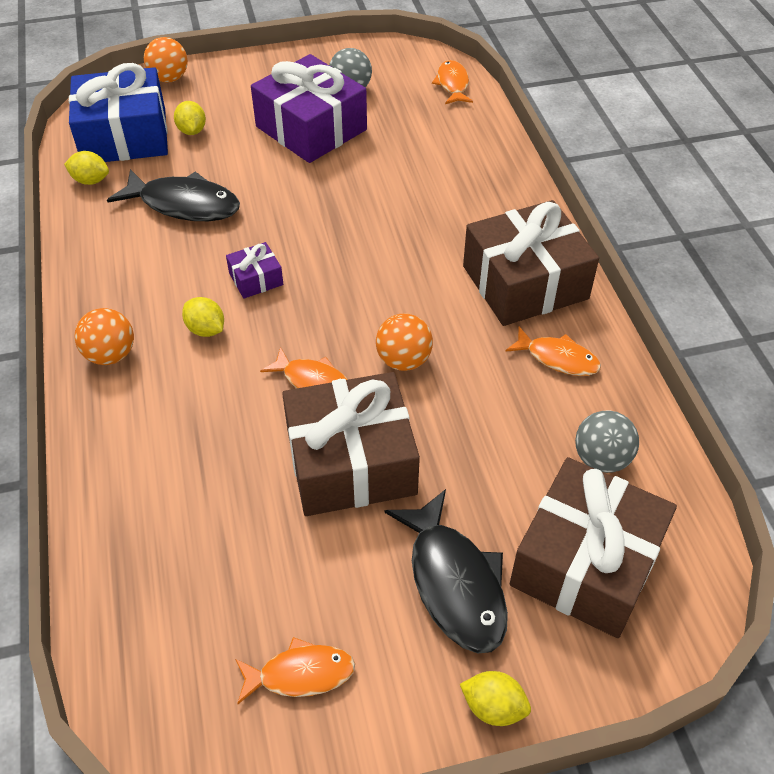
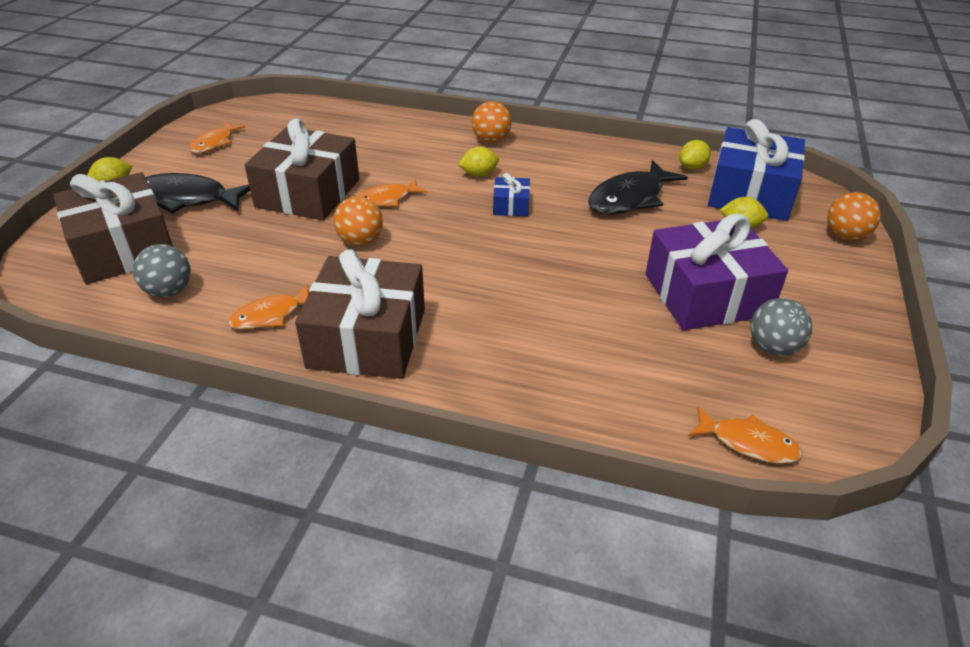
camera: 120 degrees right, 10 degrees down
(256, 279) = (511, 206): purple gift -> blue gift

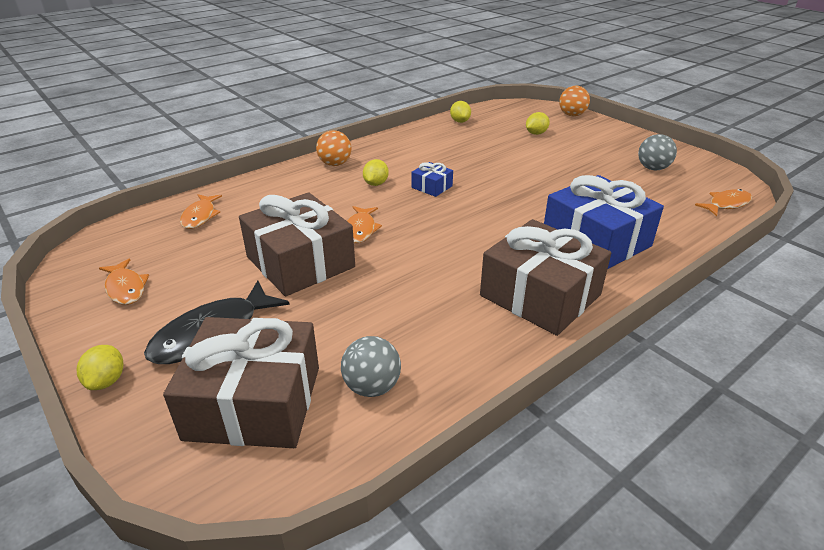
camera: 55 degrees left, 5 degrees down
(271, 315) = (469, 334): orange fish -> orange fish (200, 216)
(360, 241) = (406, 259): orange ball -> none
(630, 198) = (471, 149): black fish -> none
(707, 295) = (592, 166): purple gift -> none
(750, 193) = (506, 119): blue gift -> blue gift (596, 240)

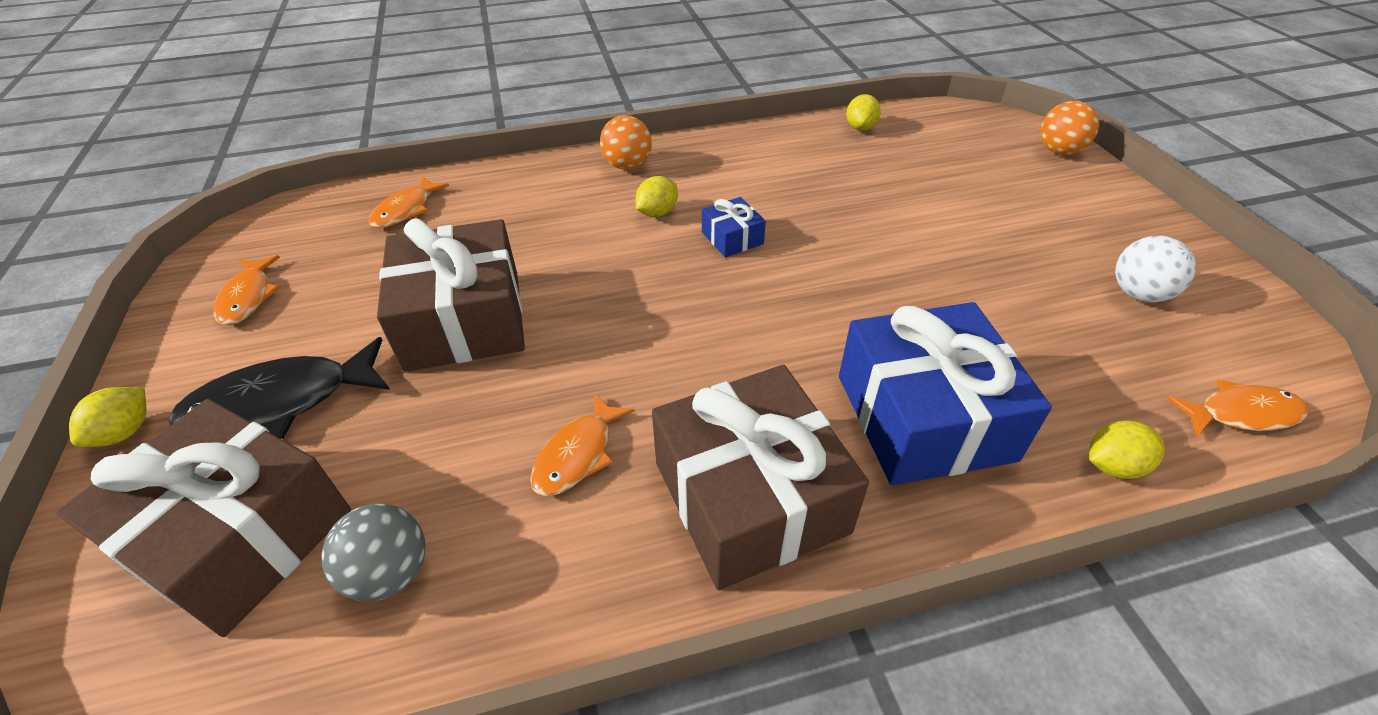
camera: 25 degrees right, 10 degrees up
(360, 230) = (579, 287): orange fish -> orange fish (578, 454)
(536, 133) = (969, 175): yellow lemon -> yellow lemon (1113, 466)
(652, 168) = (1138, 294): grey ball -> white ball

